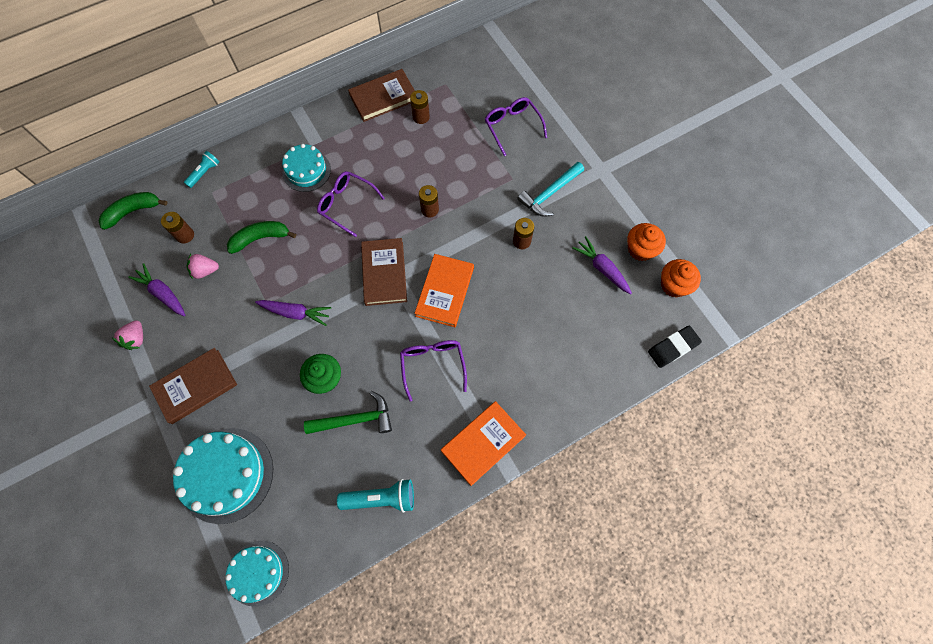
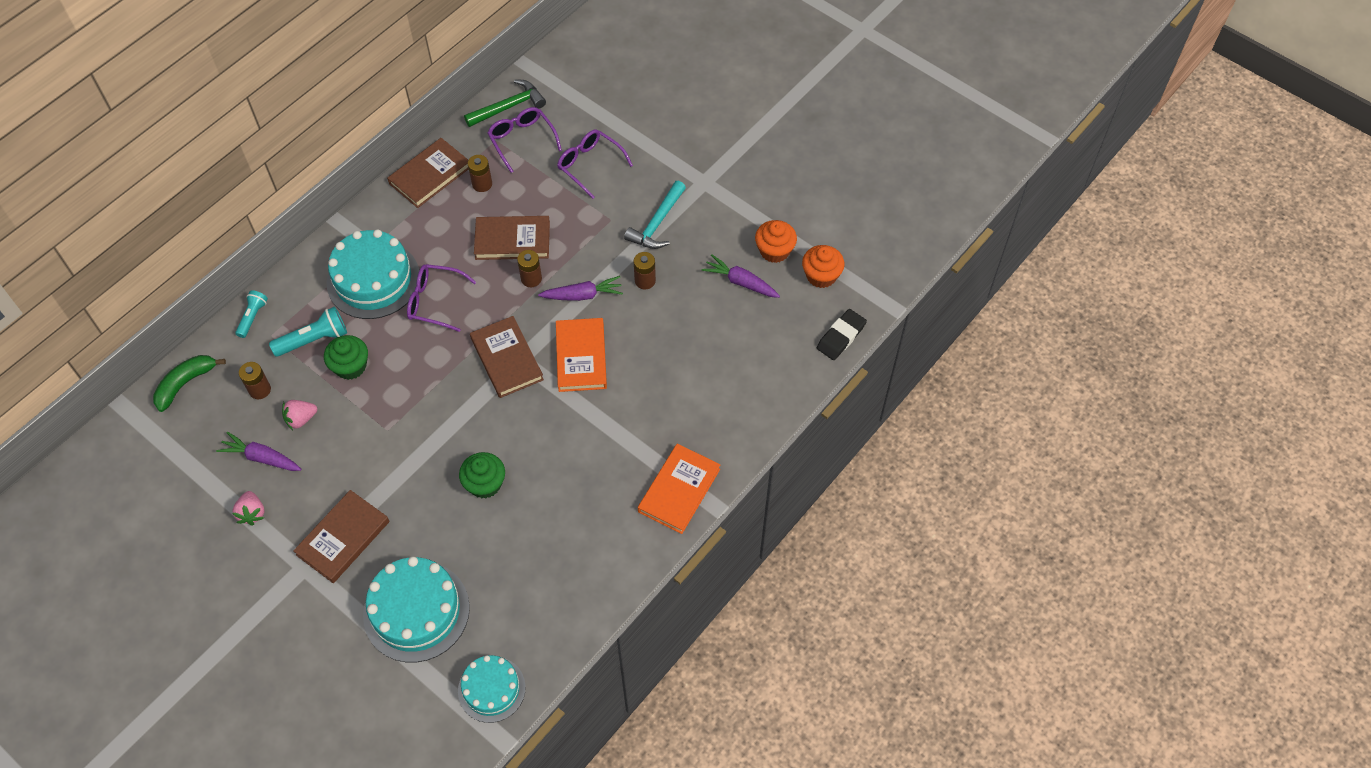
camera: 20 degrees left, 10 degrees down
(260, 238) = (350, 366): green banana -> green cupcake
(295, 313) = (424, 430): purple carrot -> purple carrot (582, 295)
(306, 171) = (373, 280): turquoise cake -> turquoise cake, size x1.61
(355, 419) = (534, 512): green hammer -> green hammer (509, 107)
(381, 498) = (593, 577): turquoise flashlight -> turquoise flashlight (314, 340)
(427, 172) = (512, 240): none -> brown book
(433, 365) = (596, 433): purple glasses -> purple glasses (522, 140)

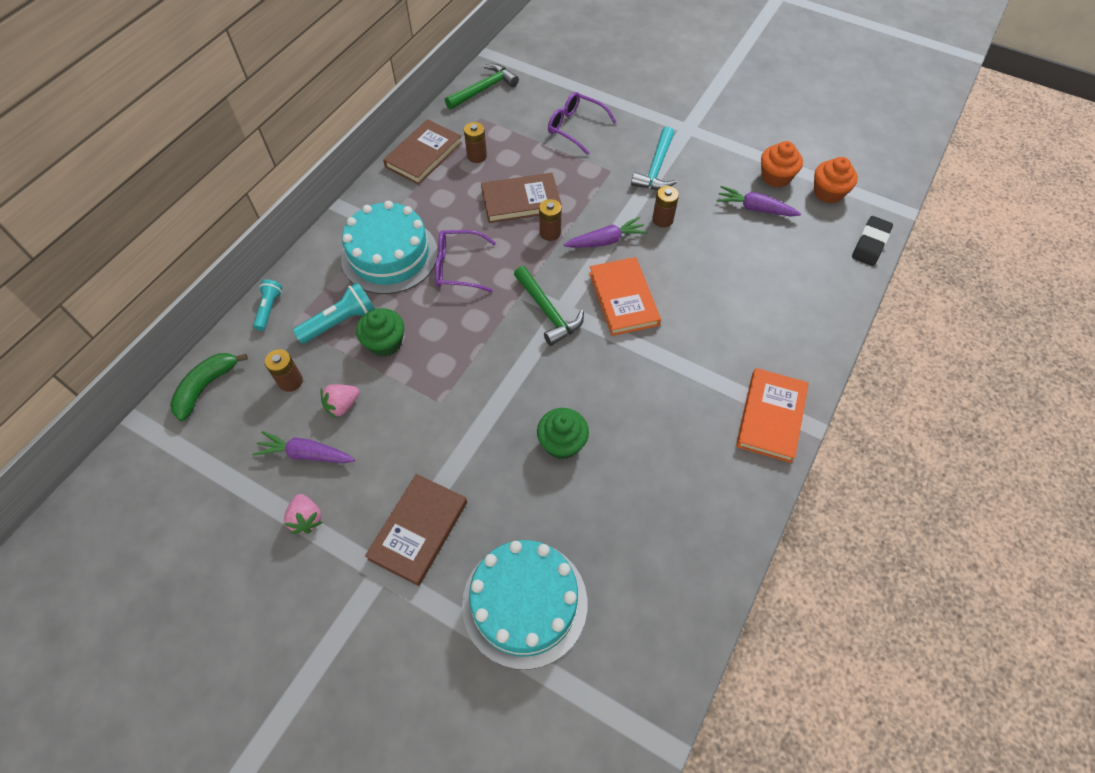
camera: 10 degrees left, 0 degrees up
(491, 689) = (640, 685): turquoise cake -> none
(507, 359) = (548, 312): brown book -> green hammer
(522, 140) = (504, 115): purple glasses -> none

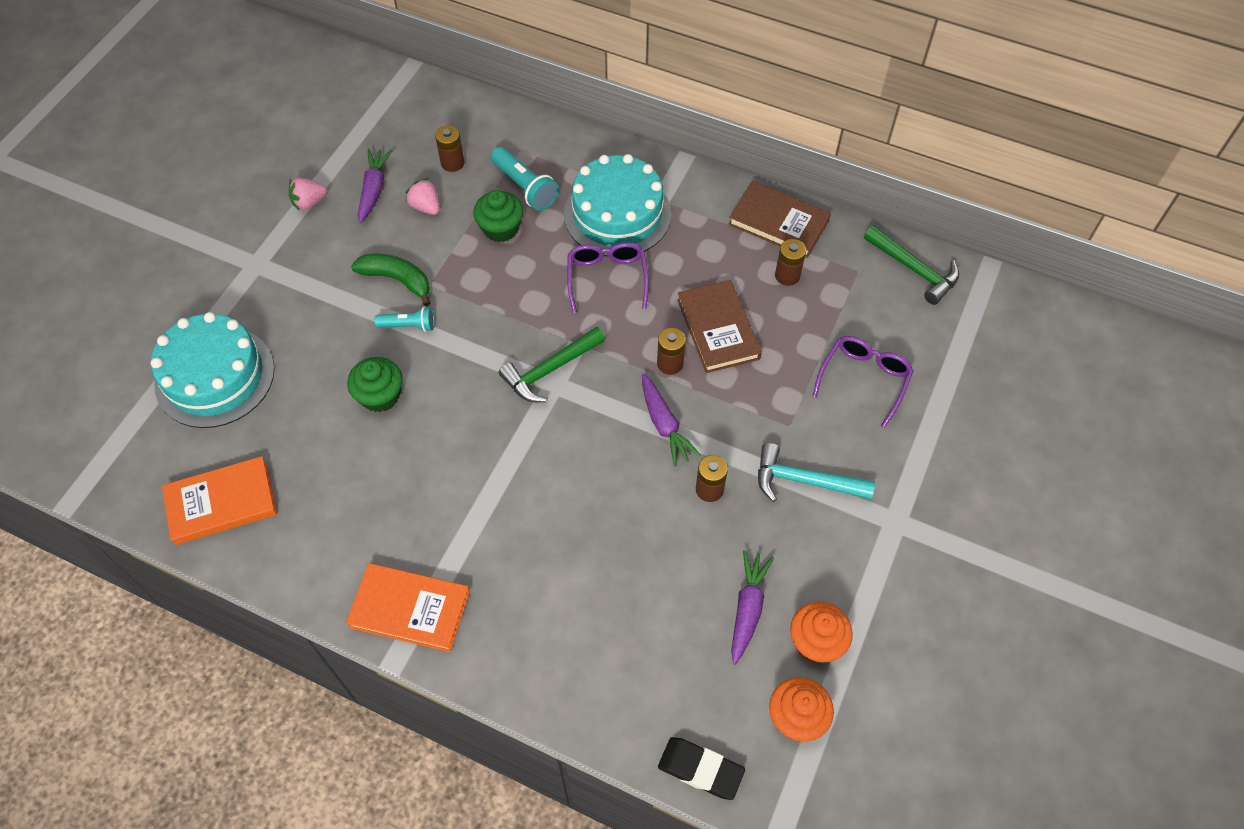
camera: 85 degrees right, 0 degrees up
(206, 387) = (445, 104): green banana -> green banana (397, 280)
(269, 309) = (538, 129): turquoise flashlight -> turquoise flashlight (409, 325)
(418, 530) = (292, 286): brown book -> none
(623, 299) = (574, 447): orange book -> orange book (221, 503)

